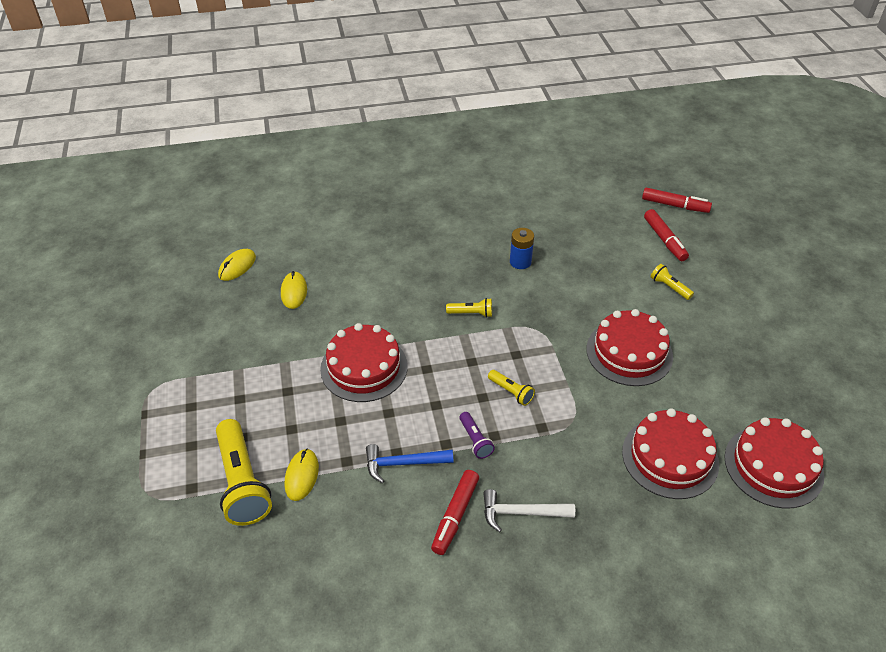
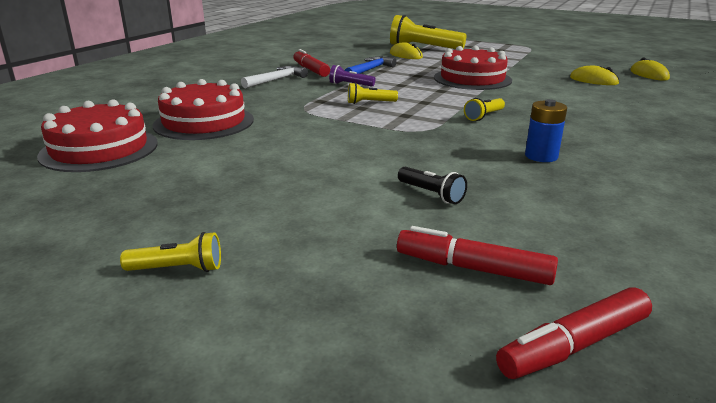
camera: 130 degrees right, 20 degrees down
(621, 279) = (431, 194): none -> black flashlight
(629, 352) = (322, 151): red cake -> none
(669, 287) = (368, 216): yellow flashlight -> yellow flashlight (178, 269)

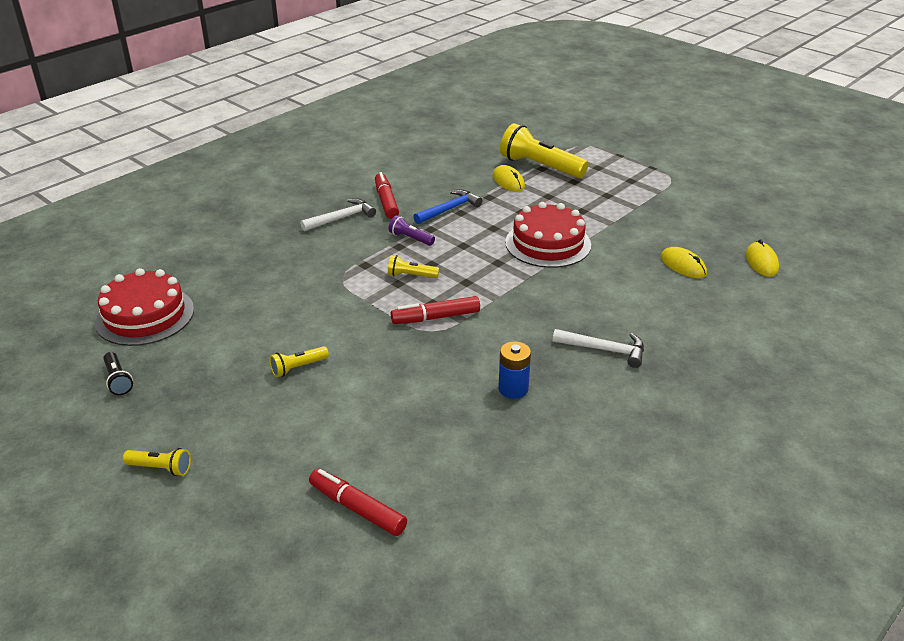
camera: 15 degrees right, 10 degrees up
(204, 122) = (243, 287): red cake -> none
(431, 194) = (381, 422): black flashlight -> black flashlight (118, 380)
(484, 116) = (508, 317): yellow flashlight -> yellow flashlight (298, 368)
(574, 345) = (375, 585): red marker -> red marker (436, 317)
(592, 126) = (604, 350): none -> white hammer

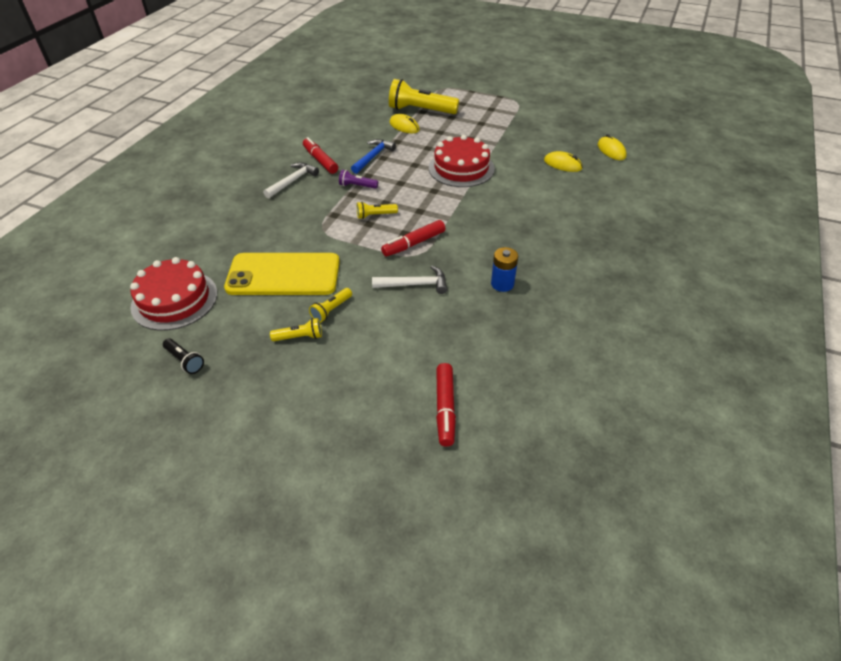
camera: 20 degrees left, 10 degrees up
(161, 468) = (268, 423): yellow flashlight -> yellow flashlight (299, 337)
(270, 317) = (283, 275): none -> yellow phone
(357, 509) = (445, 408): red marker -> red marker turned 105 degrees counterclockwise
(604, 350) = (547, 238): white hammer -> white hammer (414, 284)

